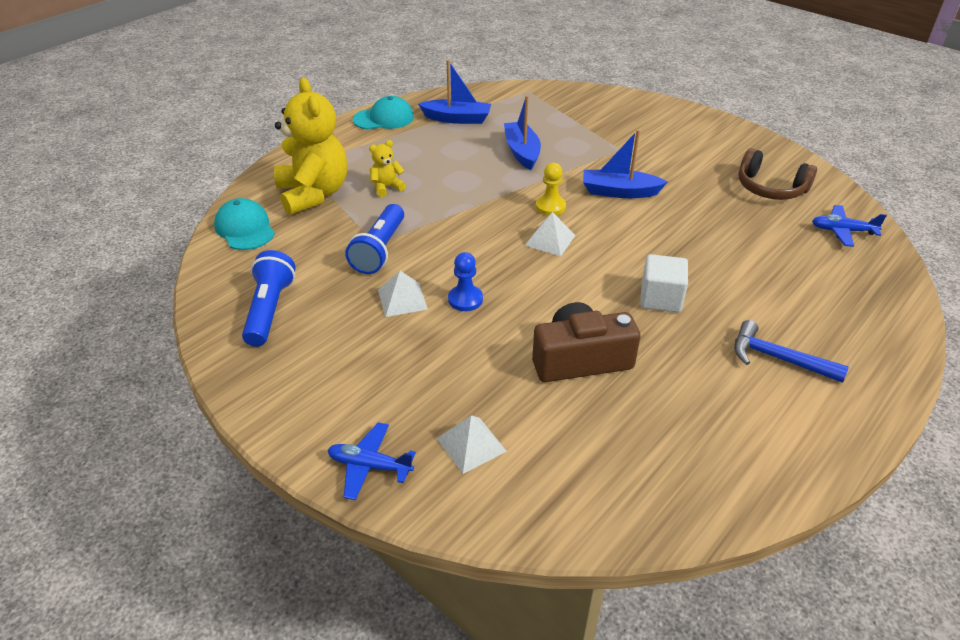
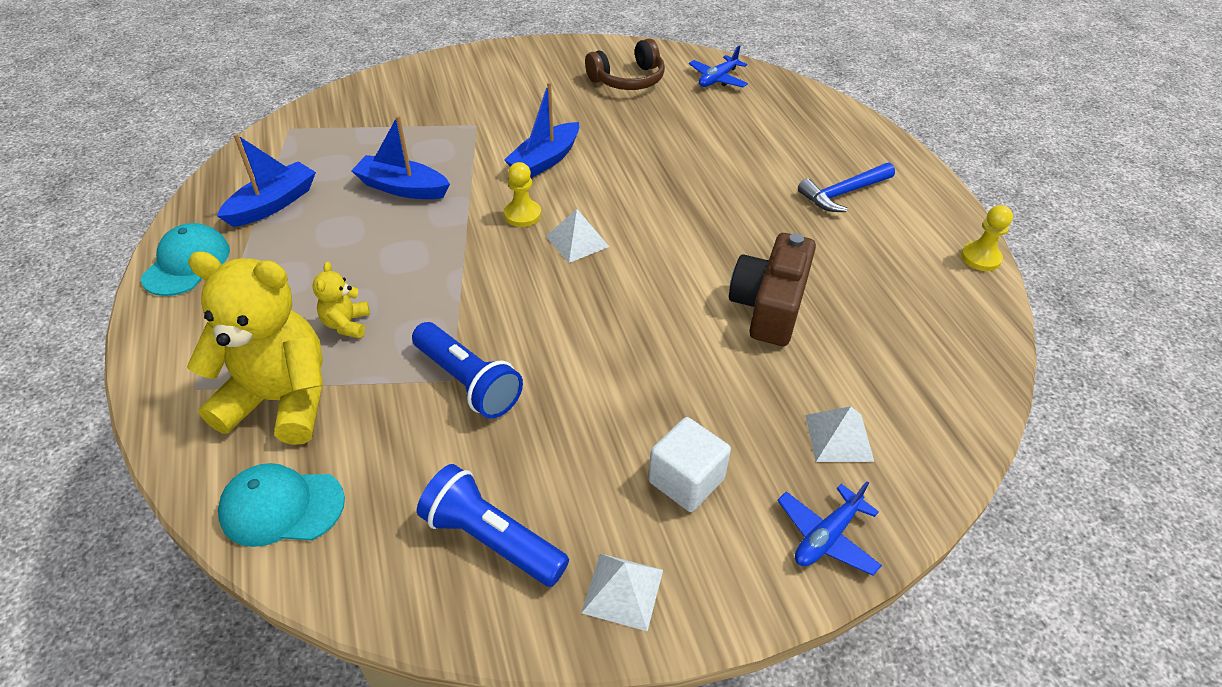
camera: 60 degrees left, 5 degrees up
(402, 299) = (577, 399): white pyramid -> white pyramid (622, 591)
(465, 299) = (619, 347): blue pawn -> none
(660, 298) = (723, 216): white cube -> white cube (686, 480)
(796, 484) = (980, 258): none -> yellow pawn

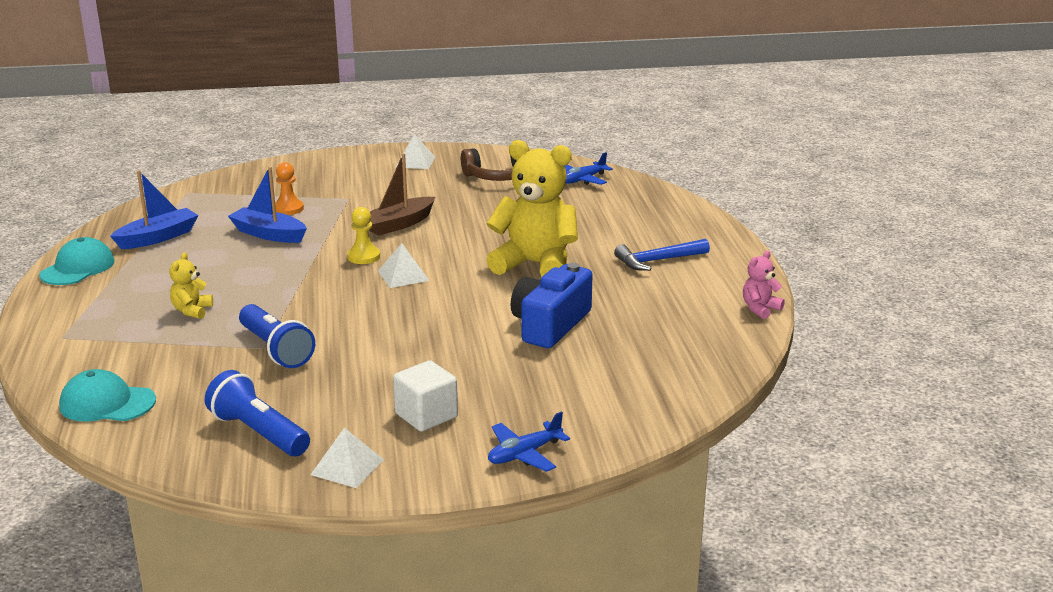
camera: 10 degrees right, 20 degrees down
(281, 400) = (126, 348): yellow teddy bear -> yellow teddy bear (535, 264)
(413, 146) = (288, 209): none -> orange pawn
(545, 160) = (399, 224): blue boat -> brown boat
(769, 306) = (550, 325): brown camera -> blue camera
(839, 437) = (566, 403): white pyramid -> white pyramid (415, 162)
(980, 258) = (760, 309): yellow pawn -> pink teddy bear

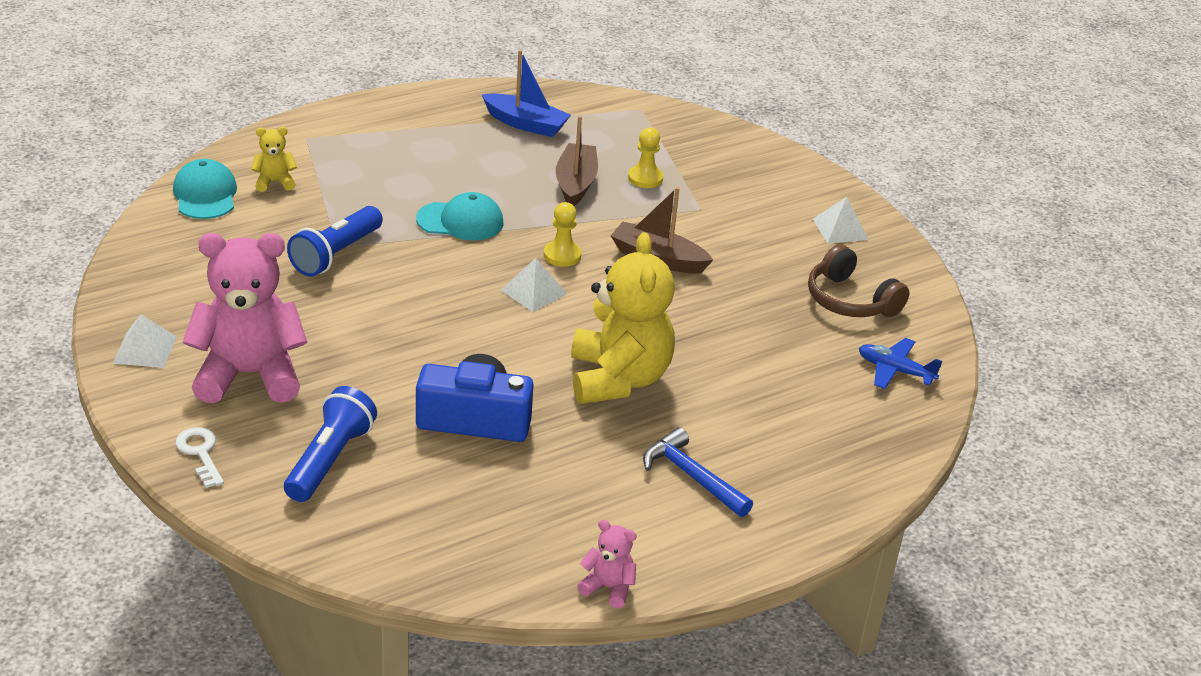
camera: 65 degrees right, 10 degrees up
(78, 268) = (437, 103): turquoise cap -> turquoise cap (460, 221)
(192, 311) = (387, 187): yellow teddy bear -> yellow teddy bear (274, 182)
(258, 432) = (185, 286): blue flashlight -> blue flashlight (330, 459)
(269, 234) = (575, 183): blue boat -> brown boat
(288, 209) = (645, 178): orange pawn -> yellow pawn
(426, 415) = (249, 375): white cube -> pink teddy bear
(524, 454) = (200, 453): blue plane -> white key

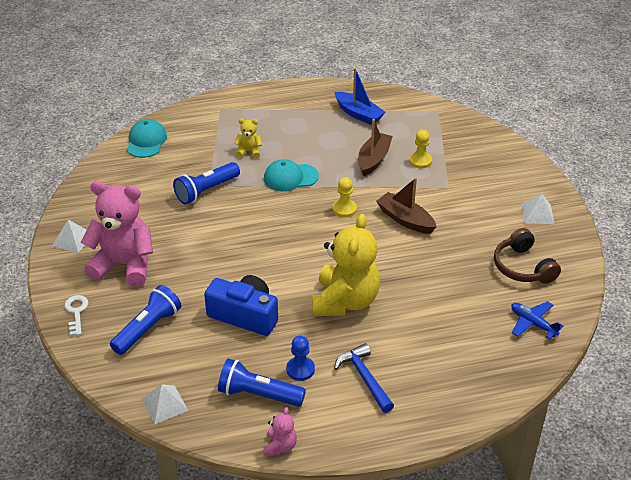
camera: 20 degrees right, 5 degrees up
(274, 182) = (189, 137): yellow teddy bear -> yellow teddy bear (249, 152)
(460, 221) = (290, 177): turquoise cap -> turquoise cap turned 150 degrees clockwise
(533, 292) = (316, 232): white pyramid -> white pyramid (164, 404)
(544, 523) = (258, 394): none -> blue flashlight
(592, 480) = (300, 369): none -> blue pawn
(608, 588) = (280, 446): pink teddy bear -> pink teddy bear turned 60 degrees clockwise

